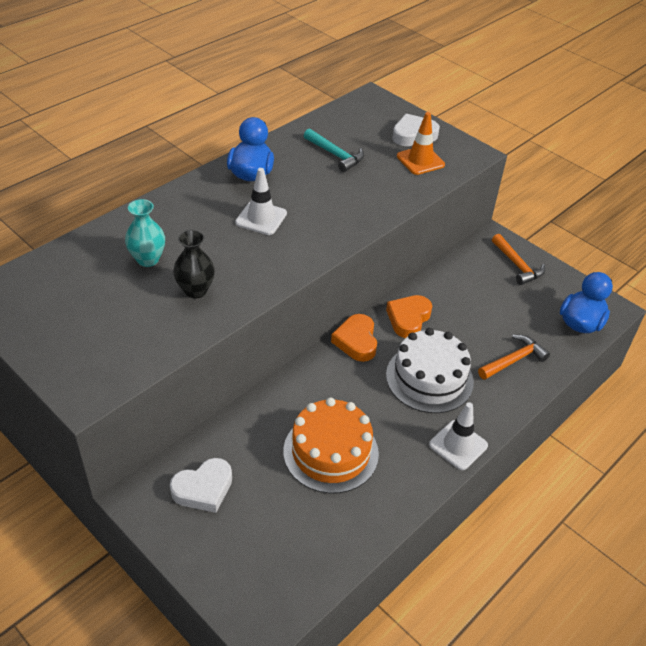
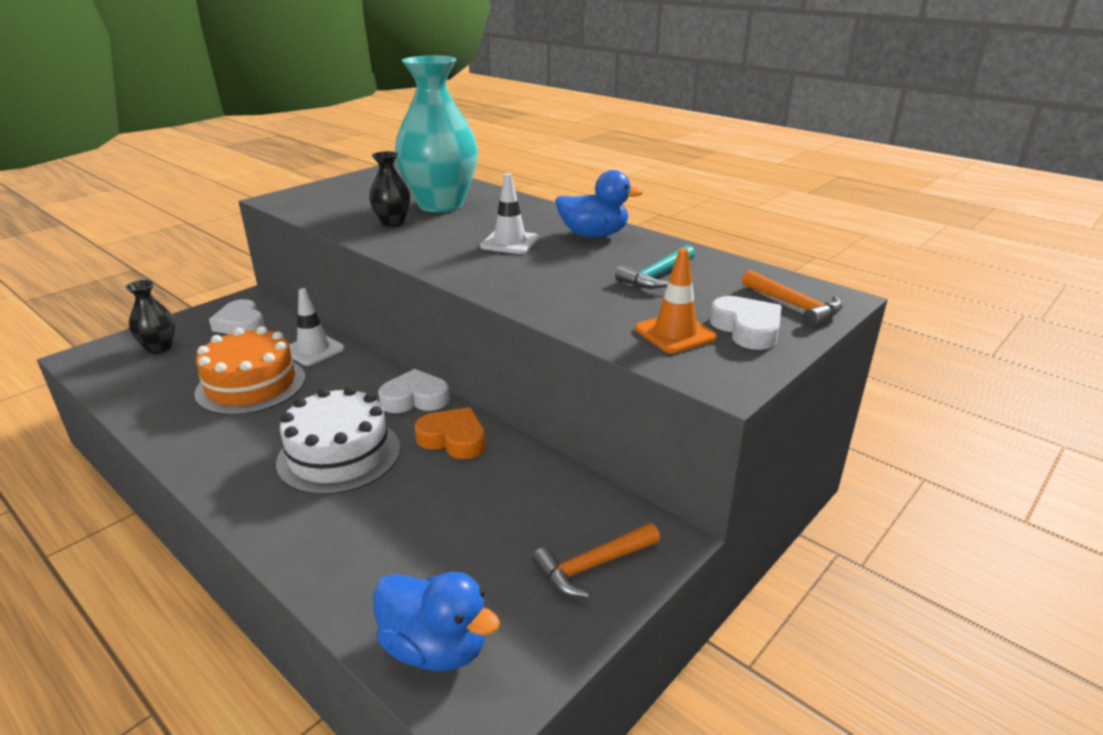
camera: 90 degrees right, 15 degrees down
(148, 259) = (440, 205): turquoise vase -> turquoise vase, size x2.12
(249, 552) = (159, 348): none -> black vase
(356, 341) = (415, 399): orange heart -> white heart
(458, 445) = (217, 475): white traffic cone -> white traffic cone (313, 350)
(514, 360) = (356, 542): orange hammer -> orange hammer (794, 306)

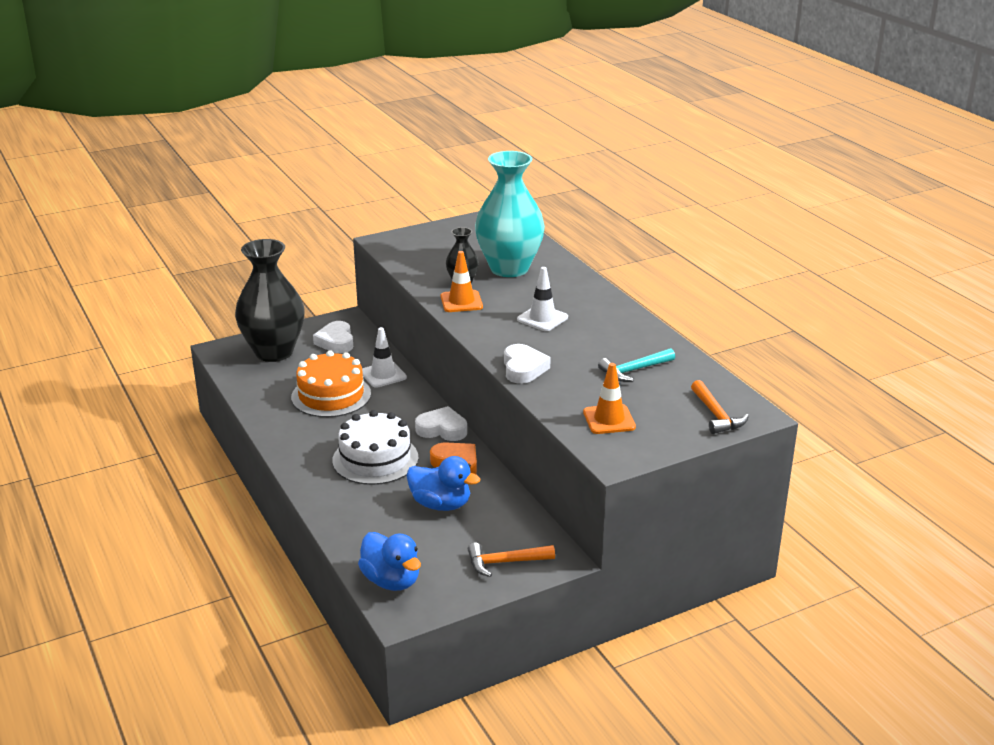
camera: 20 degrees right, 0 degrees up
(159, 348) = (274, 352): black vase -> black vase, size x2.12
(401, 240) = (461, 302): none -> orange traffic cone
(594, 235) = (614, 322): blue duck -> blue duck (441, 504)
(747, 329) = (663, 426): white heart -> white heart (523, 368)

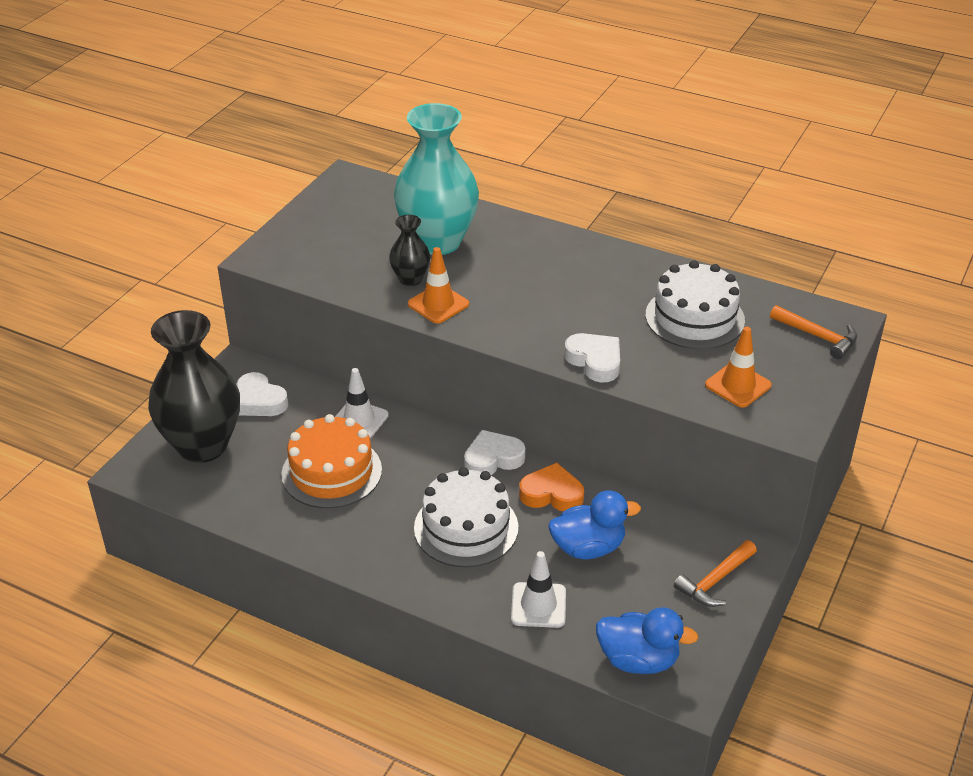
camera: 35 degrees left, 10 degrees up
(542, 318) = (542, 291): white traffic cone -> white traffic cone (538, 605)
(634, 370) = (694, 317): turquoise hammer -> white cake

